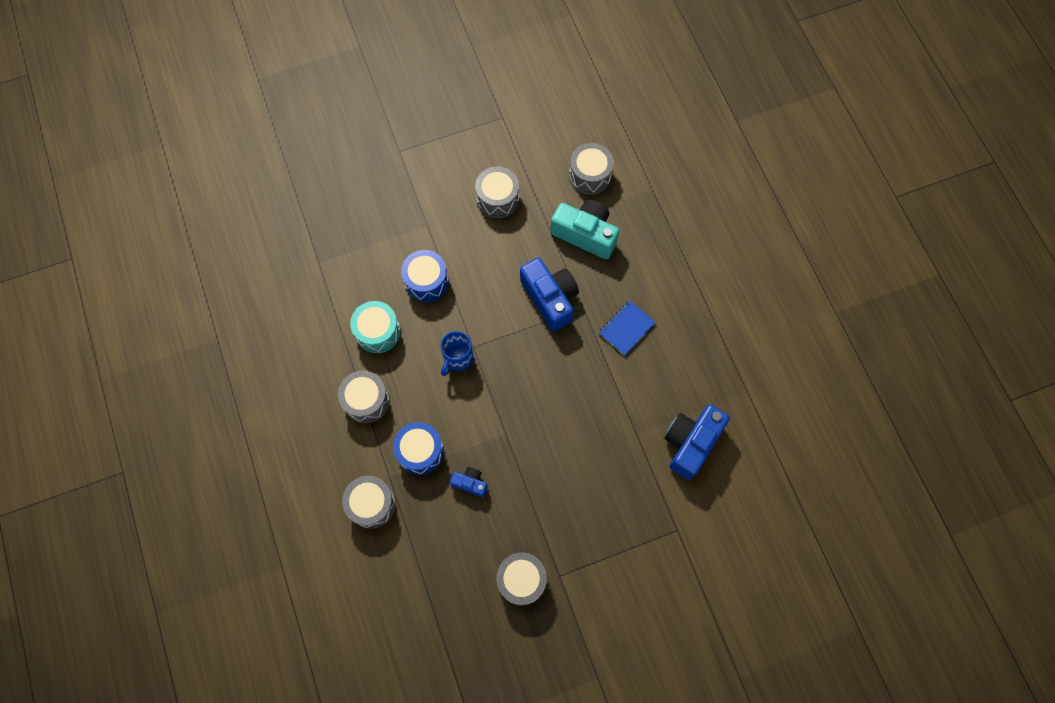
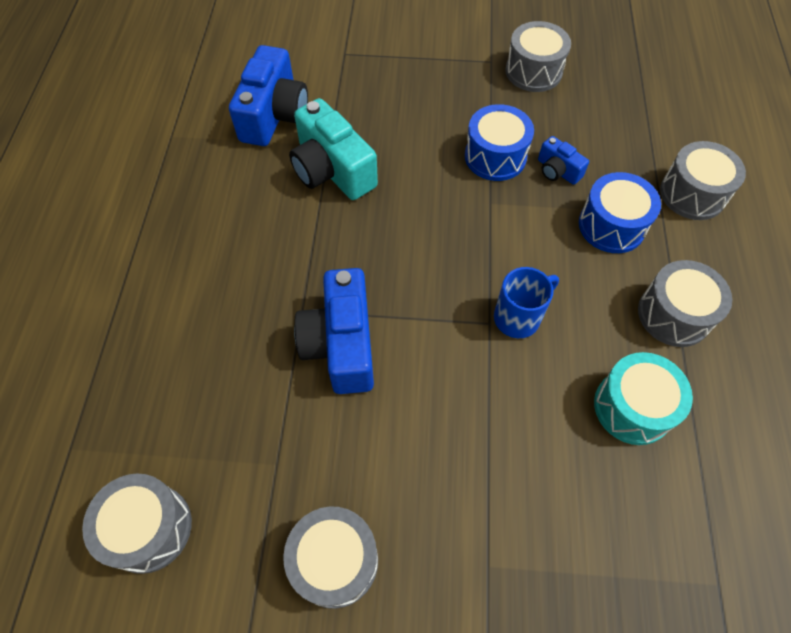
camera: 155 degrees left, 10 degrees down
(426, 281) = (525, 457): blue drum -> blue drum (495, 156)
(585, 234) = (228, 421): turquoise camera -> turquoise camera (332, 170)
(626, 328) = (261, 260): blue notebook -> none
(691, 443) = (274, 115): blue camera -> blue camera turned 45 degrees counterclockwise

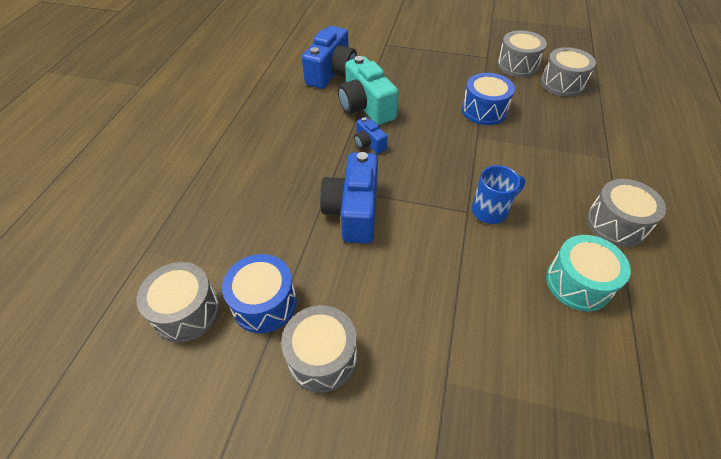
camera: 10 degrees right, 10 degrees down
(557, 171) = (529, 123): blue camera -> blue camera (369, 143)
(611, 225) = (568, 161): blue drum -> blue drum (264, 303)
(692, 194) = (634, 148): grey drum -> grey drum (562, 83)

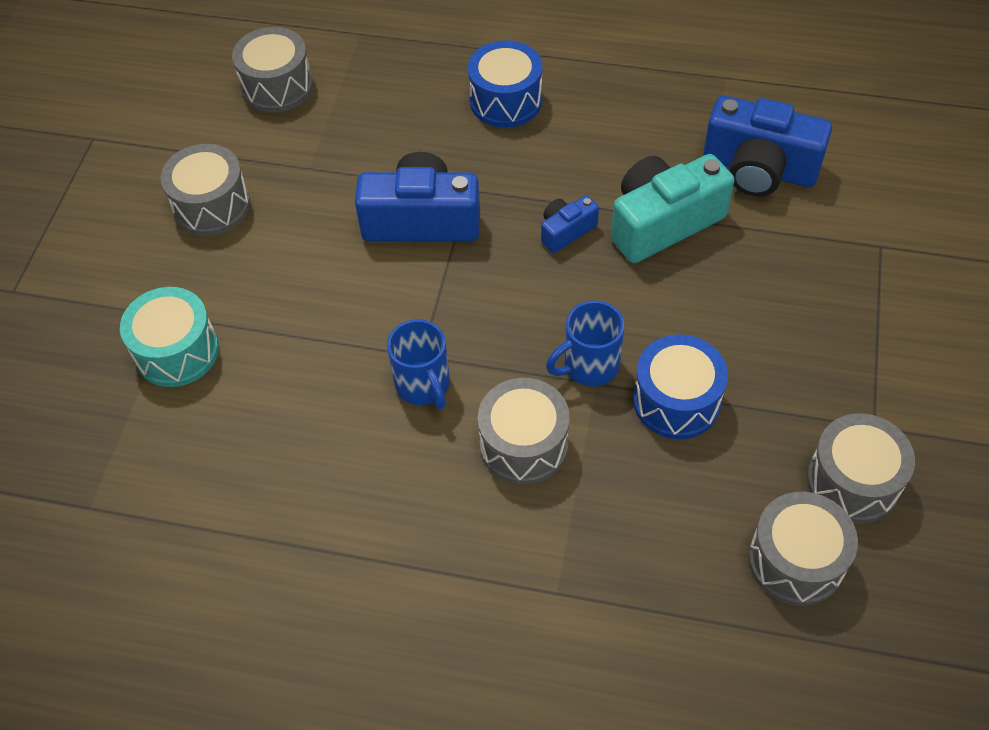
camera: 90 degrees right, 5 degrees up
(264, 303) = (282, 148): blue drum -> blue drum (506, 101)
(466, 139) = (589, 366): none -> blue mug
(578, 283) = (287, 477): turquoise drum -> turquoise drum (177, 351)
(615, 224) = (395, 558): grey drum -> grey drum (524, 444)

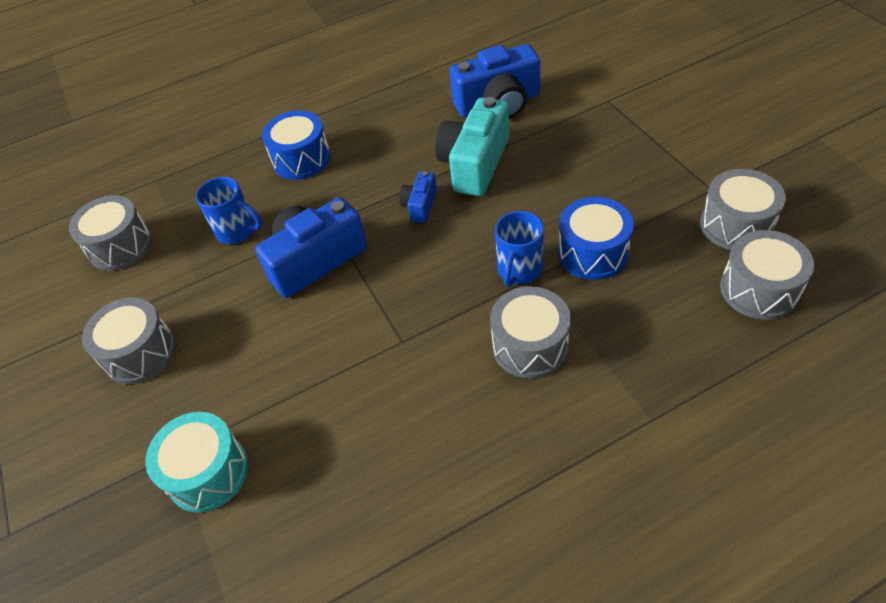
camera: 35 degrees left, 5 degrees down
(423, 385) = (423, 359): blue mug -> blue mug (237, 231)

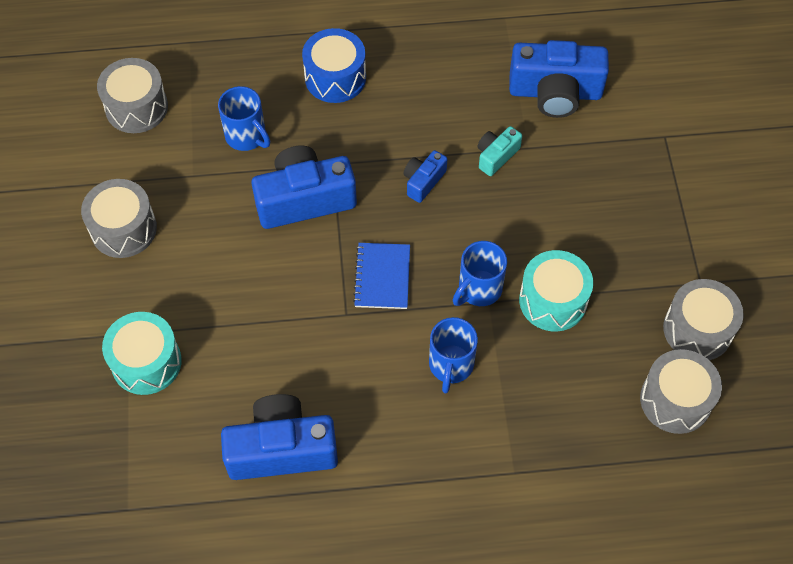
camera: 15 degrees right, 10 degrees up
(395, 501) = (282, 449): none -> blue camera
(422, 295) = (382, 277): none -> blue notebook
(475, 164) = (496, 156): turquoise camera -> turquoise camera, size x0.50
(530, 345) = (451, 365): grey drum -> blue mug
(592, 253) = (553, 300): blue drum -> turquoise drum

